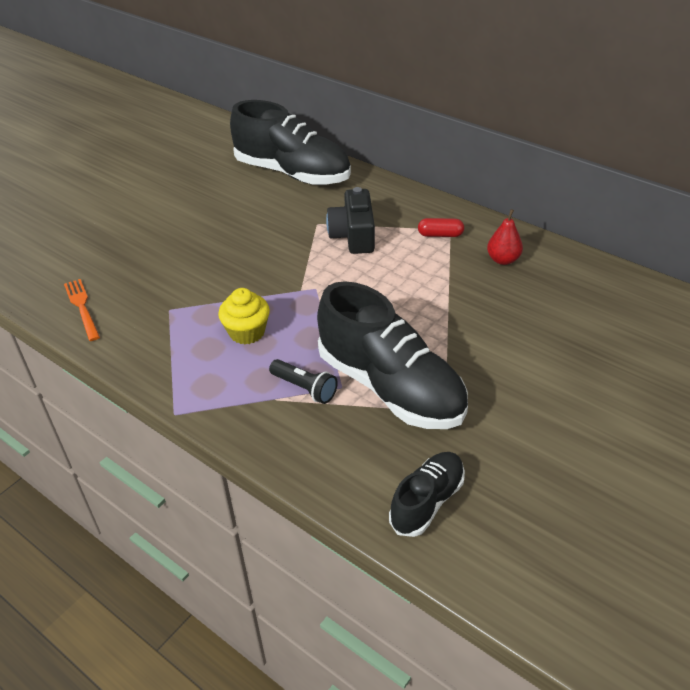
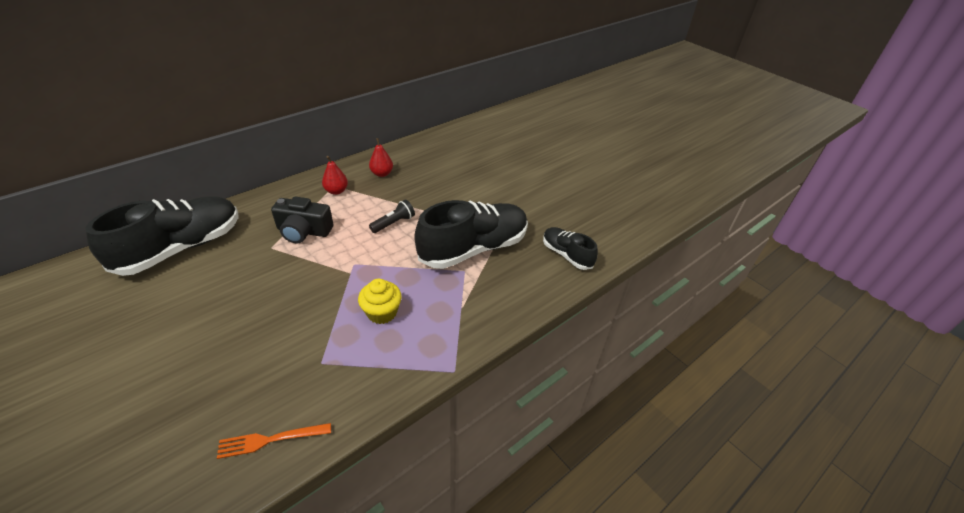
camera: 80 degrees left, 0 degrees up
(304, 388) = (458, 289): black flashlight -> black flashlight (394, 223)
(440, 235) = (336, 191): red capsule -> red pear

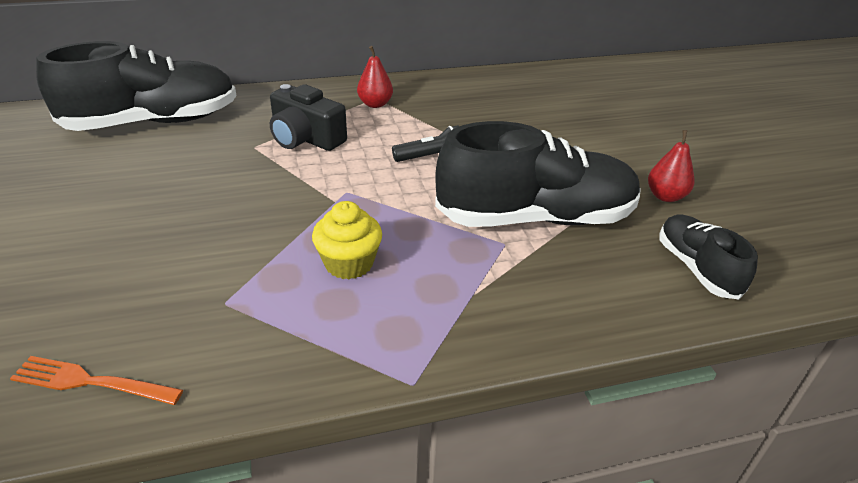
camera: 25 degrees right, 5 degrees down
(382, 173) = (447, 97): red pear -> red pear (665, 196)

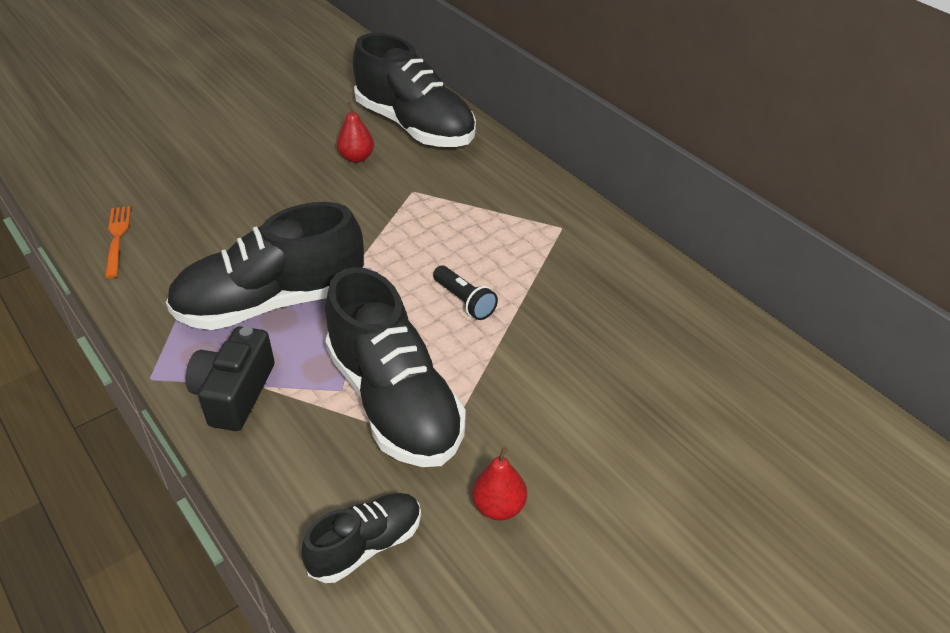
camera: 70 degrees right, 5 degrees up
(305, 138) = (446, 213): black camera -> black camera (234, 393)
(349, 263) = (271, 303): yellow cupcake -> black shoe
(375, 104) = (547, 232): red pear -> red pear (357, 158)

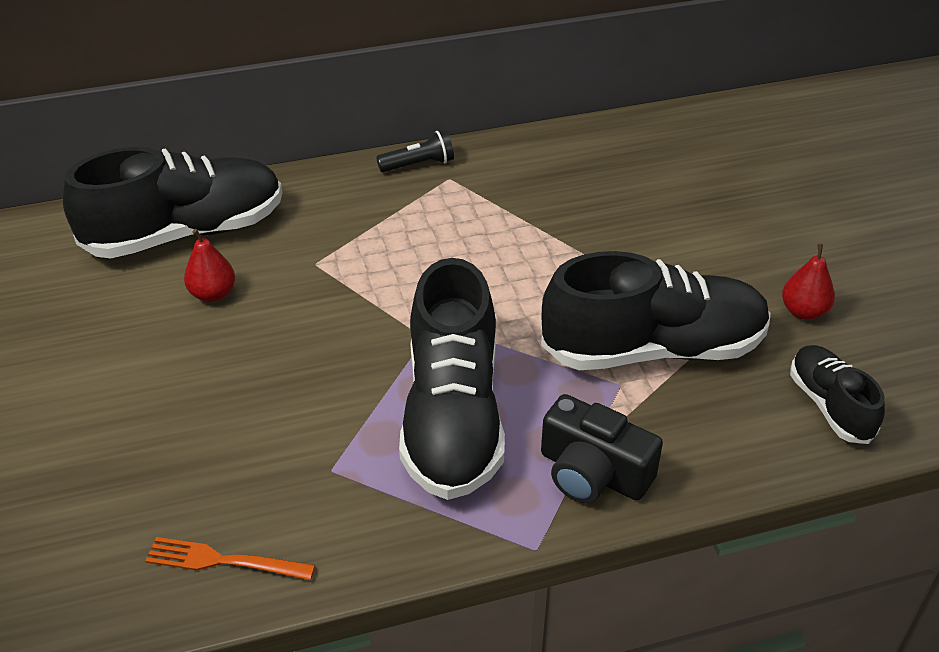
camera: 70 degrees left, 0 degrees up
(464, 301) = (527, 269): black flashlight -> black flashlight (419, 164)

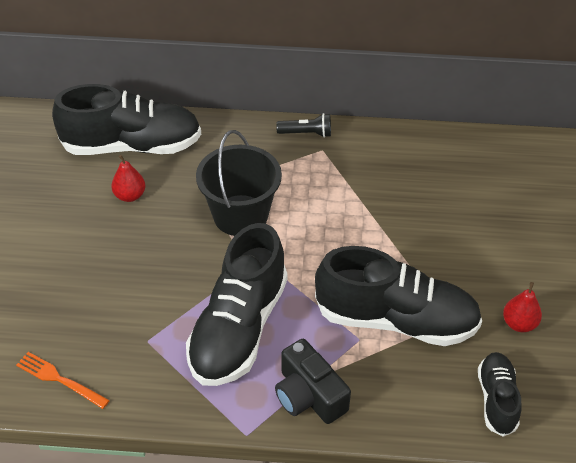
camera: 20 degrees right, 5 degrees up
(382, 279) = (240, 215): none -> black bucket

